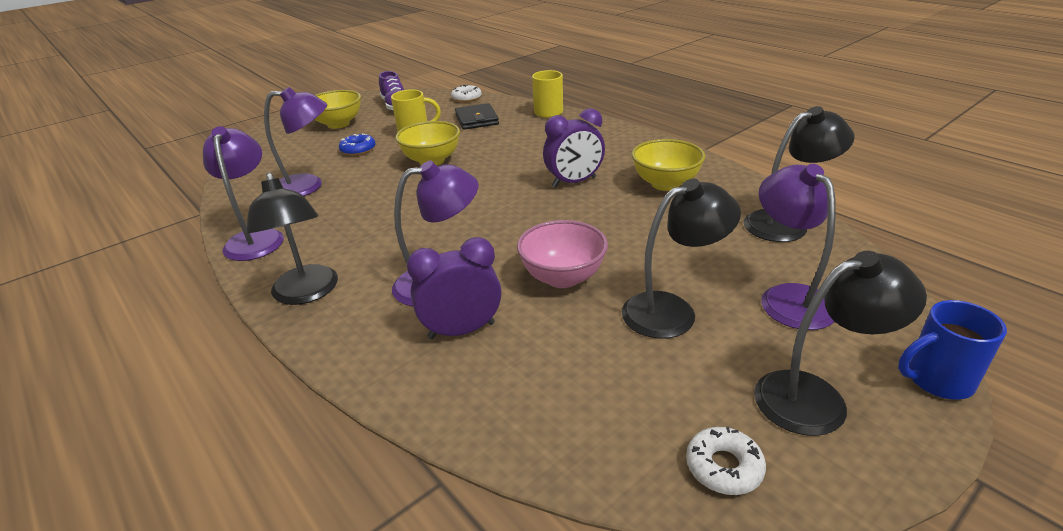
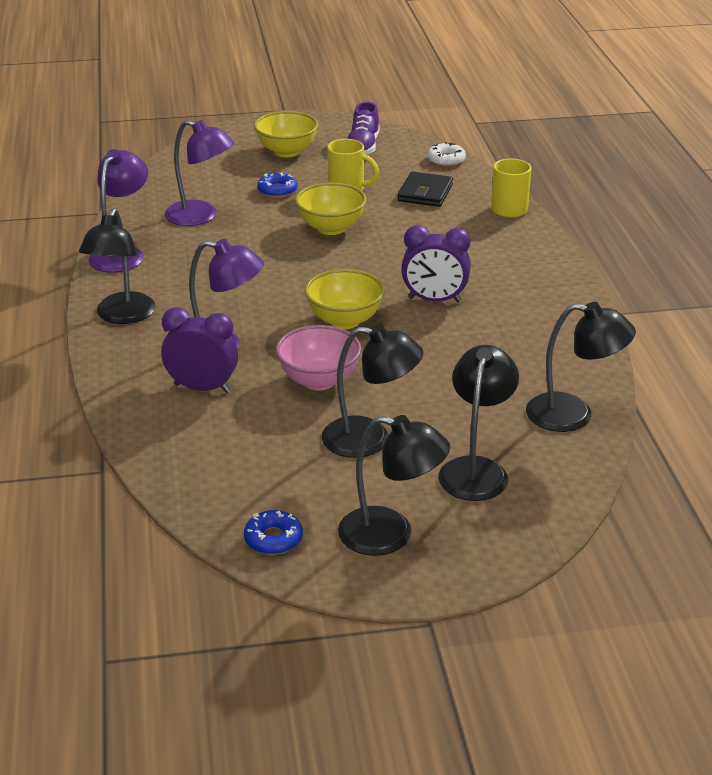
camera: 30 degrees right, 0 degrees up
(665, 184) = (518, 334): yellow bowl -> yellow bowl (344, 320)
(723, 467) = (273, 539): white donut -> blue donut
(788, 297) = (476, 469): purple lamp -> black lamp
(937, 380) = (496, 565): blue mug -> none

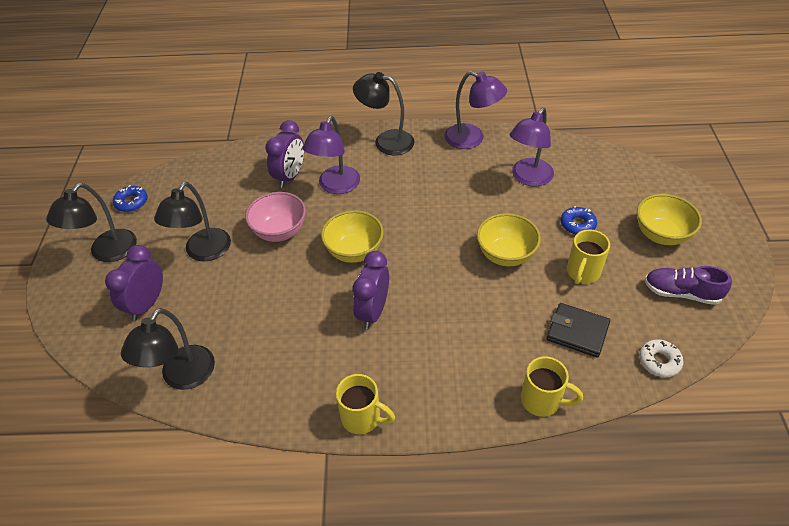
camera: 100 degrees right, 15 degrees up
(476, 469) = (147, 304): black lamp -> purple clock
(570, 294) = (362, 418): none -> yellow mug

